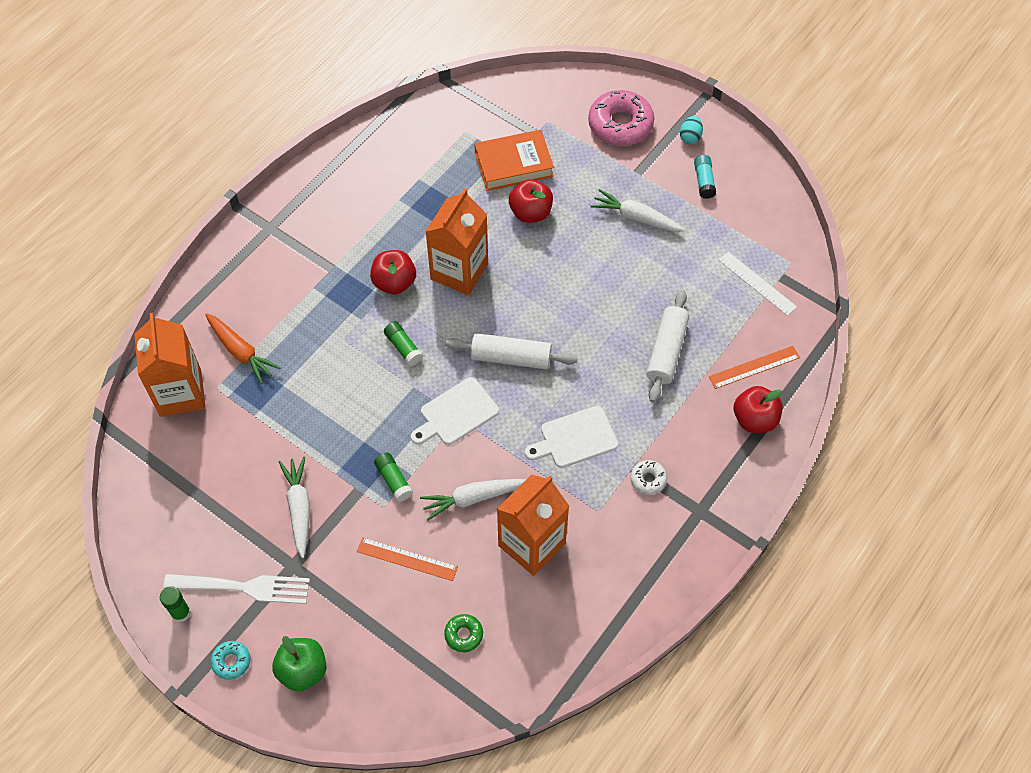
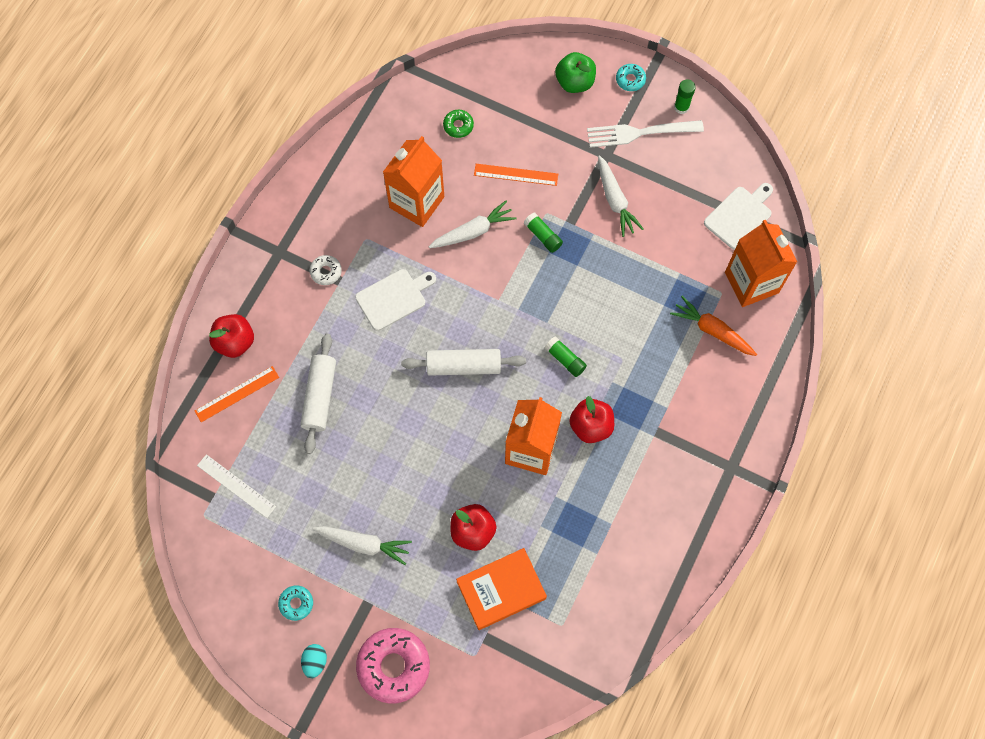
camera: 170 degrees right, 10 degrees up
(456, 413) = (502, 304): white cutting board -> white cutting board (739, 216)
(704, 181) = (296, 603): turquoise glue stick -> turquoise donut

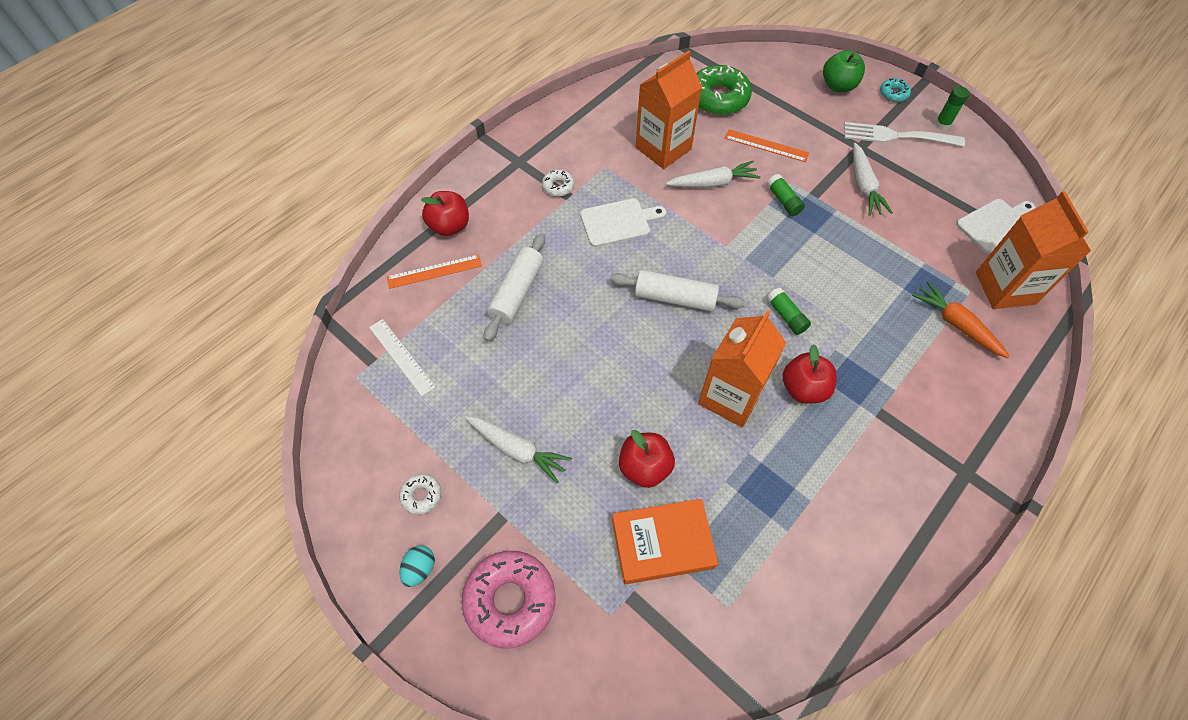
camera: 15 degrees right, 10 degrees down
(296, 603) = (421, 495): turquoise donut -> white donut
(458, 126) = (718, 98): green donut -> green donut, size x2.08

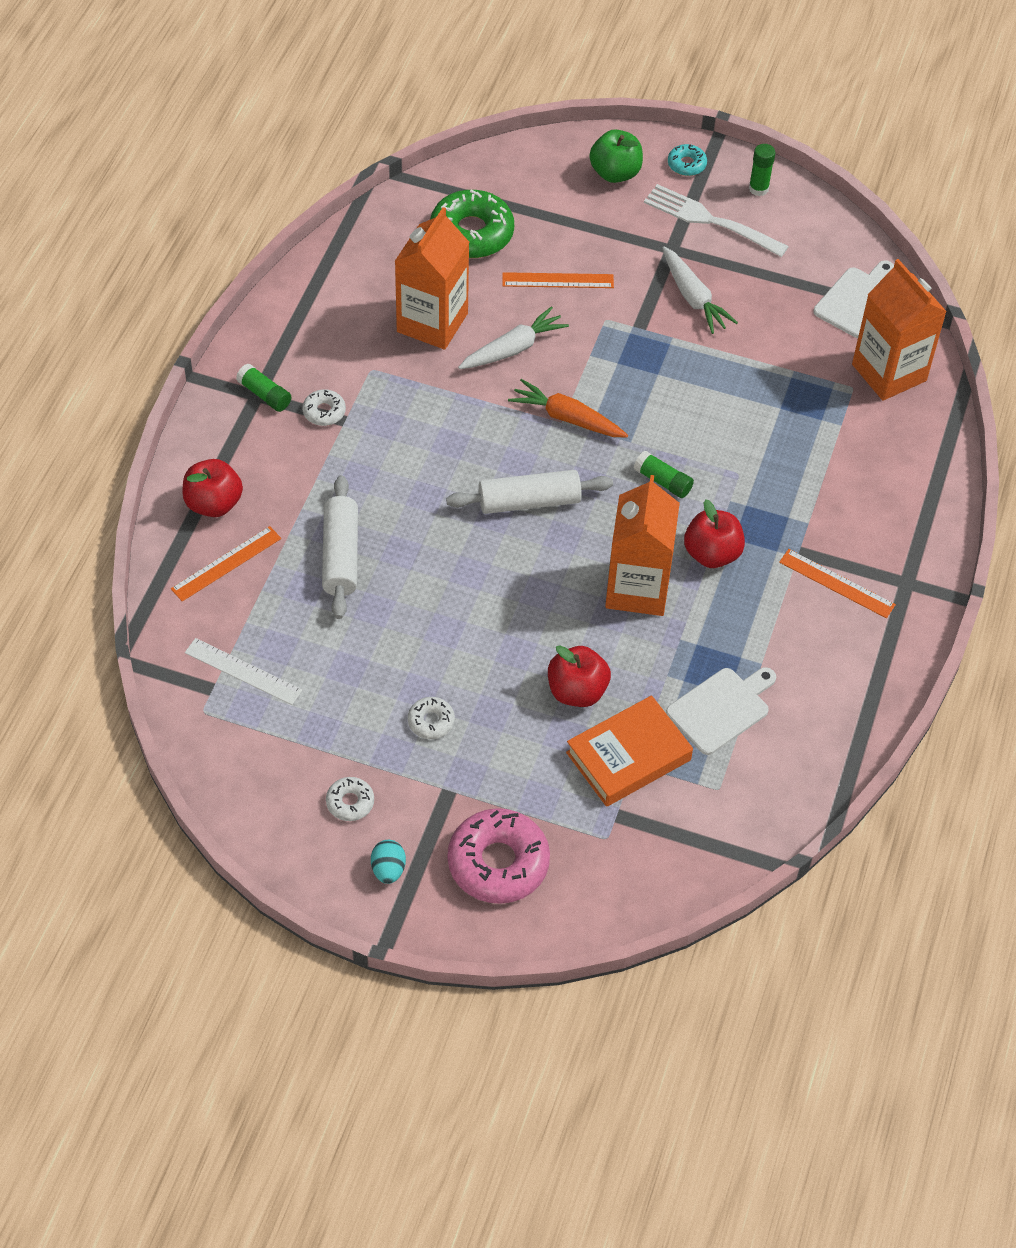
camera: 25 degrees left, 5 degrees down
(517, 450) = (431, 721): white carrot -> white donut
(618, 222) = (421, 433): white cutting board -> white cutting board (721, 709)
(783, 201) = (606, 345): green glue stick -> green glue stick (264, 394)
(898, 136) = (711, 220): white fork -> white fork turned 45 degrees clockwise
(902, 451) = (836, 583): none -> orange ruler
(956, 324) = (849, 430): orange carrot -> orange carrot (567, 418)

